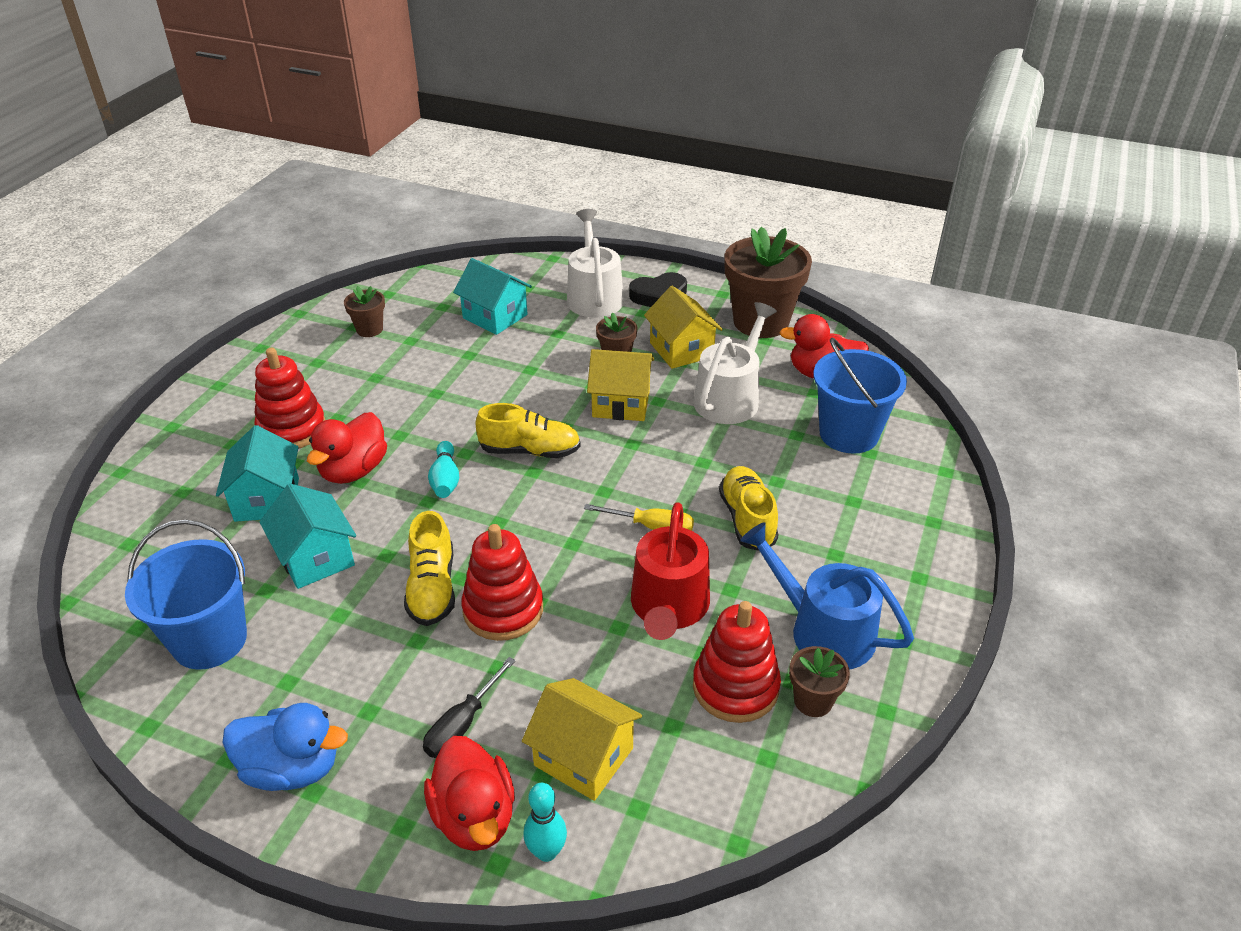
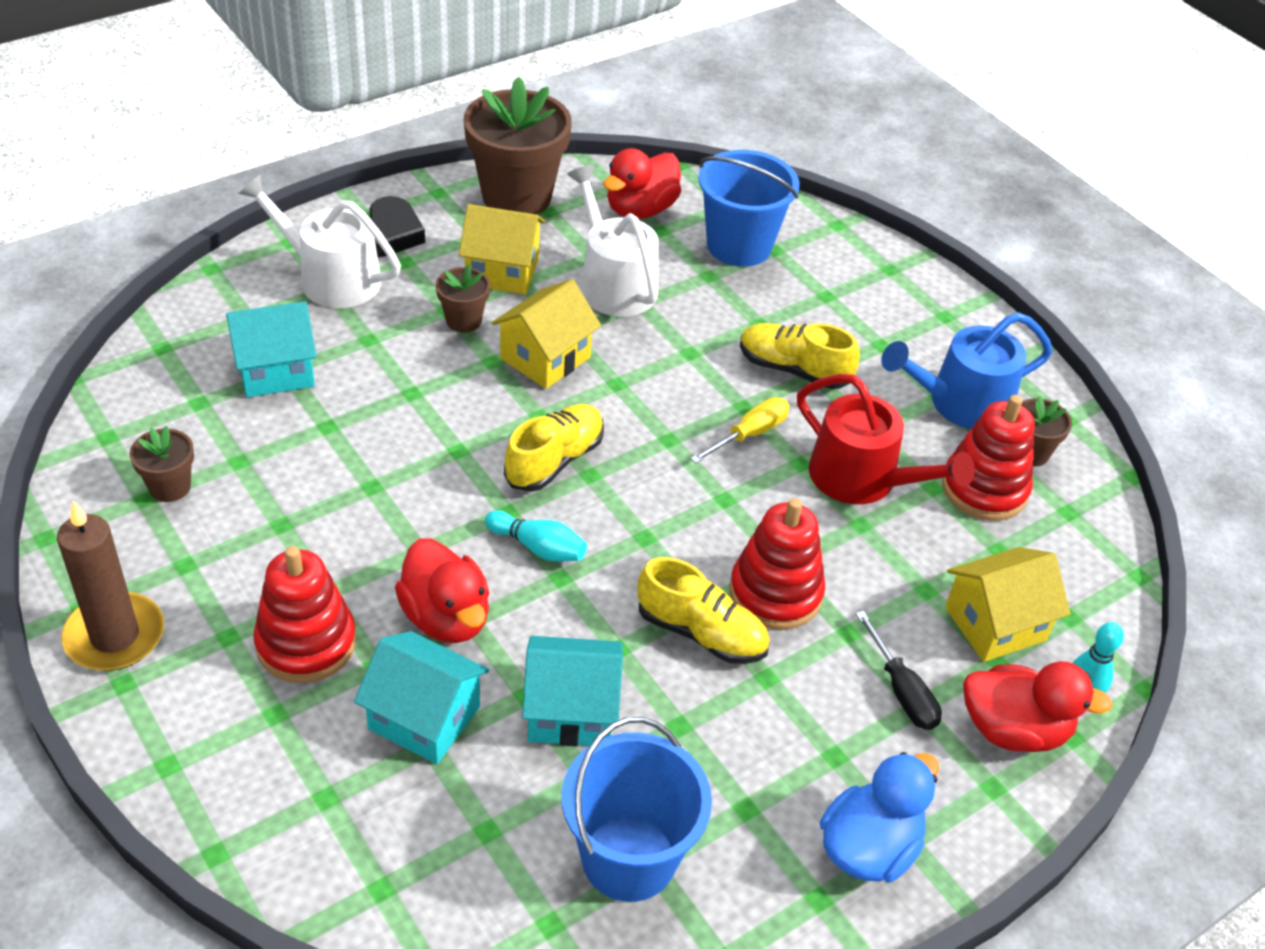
camera: 60 degrees left, 5 degrees up
(248, 366) = (115, 636): none -> brown candle

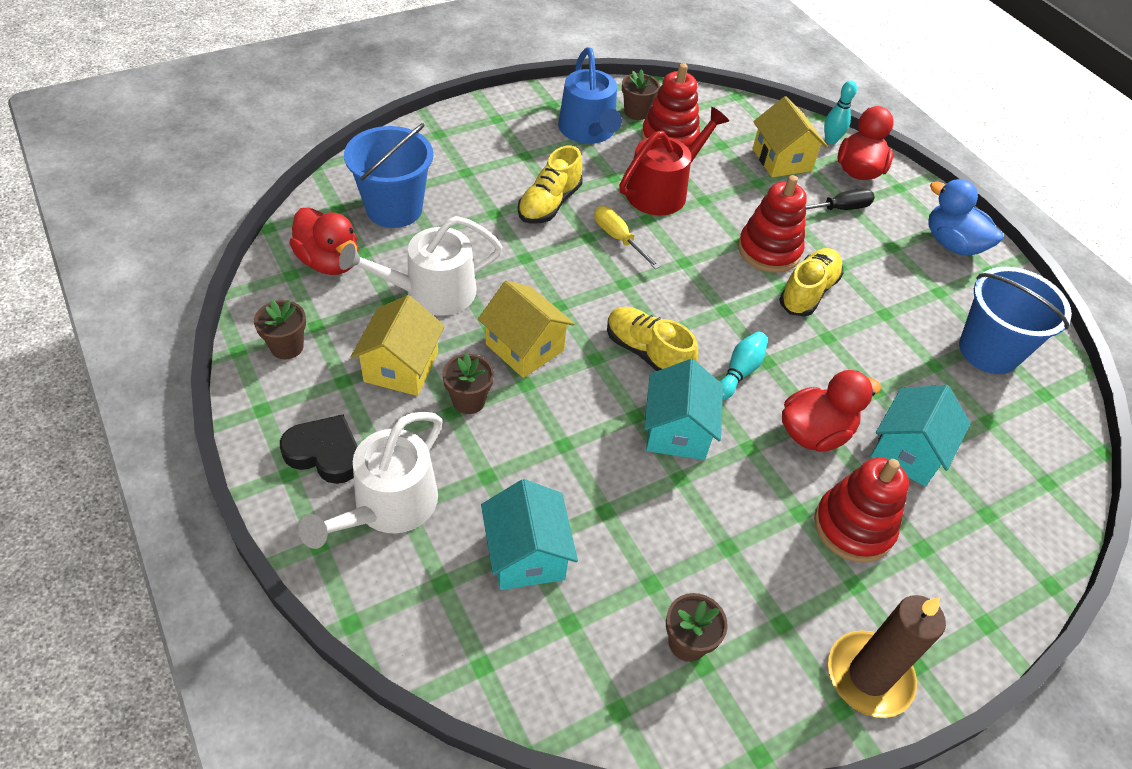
camera: 85 degrees left, 5 degrees up
(516, 197) = (287, 347): brown flower pot -> brown flower pot, size x0.47
(571, 711) = (885, 368): turquoise house -> turquoise house (677, 431)

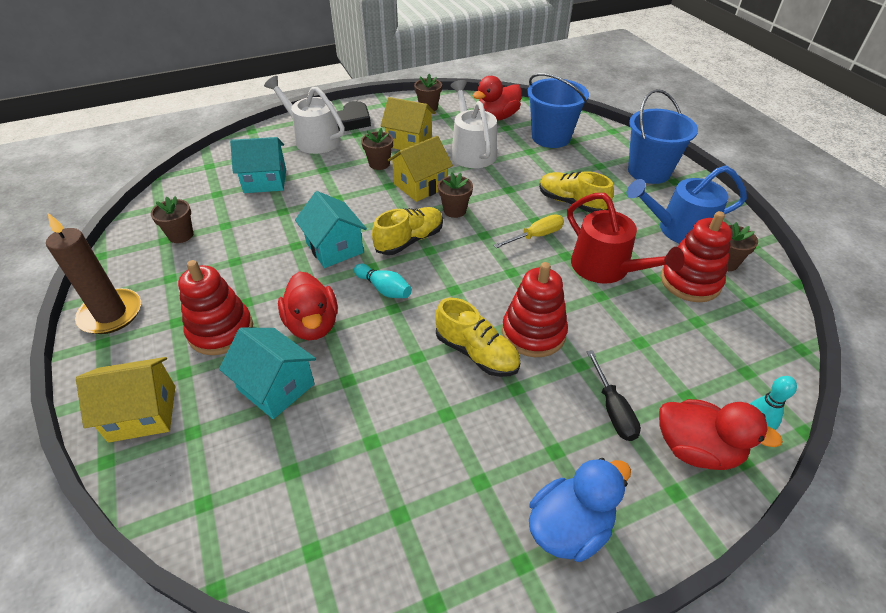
camera: 100 degrees right, 5 degrees down
(578, 310) = (454, 210): none -> brown flower pot
(677, 431) = (334, 248): turquoise house -> turquoise house turned 45 degrees clockwise
(781, 160) = (689, 370): yellow house -> yellow house (143, 413)
(989, 351) = (384, 507): blue bucket -> blue bucket (649, 171)

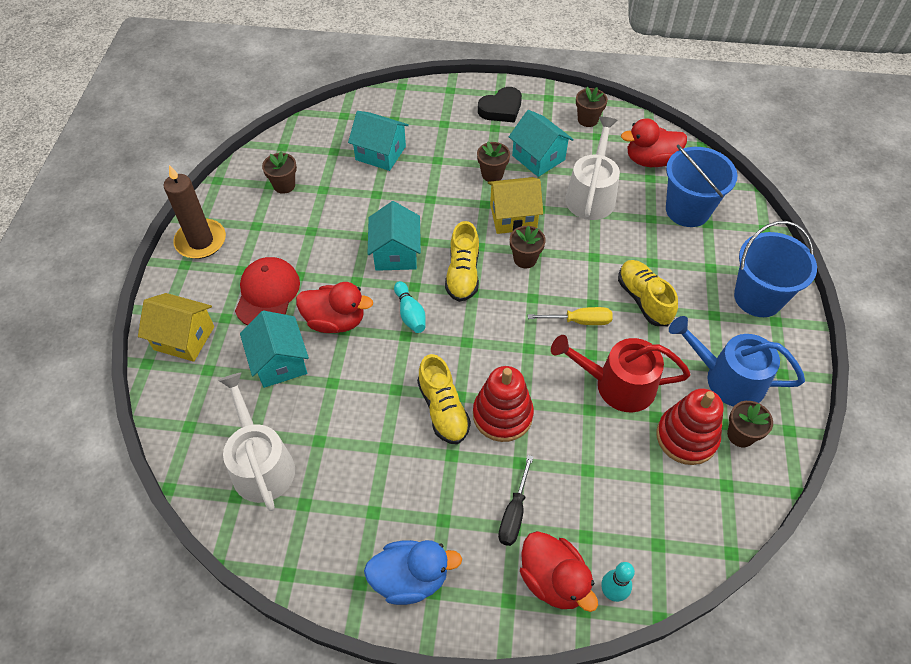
camera: 30 degrees right, 10 degrees up
(221, 331) = (267, 294): red stacking toy -> red cap
(313, 139) = (450, 118): white watering can -> white watering can (261, 464)
(313, 325) = (335, 321): red duck -> red duck turned 90 degrees counterclockwise
(409, 141) = (538, 158): yellow house -> turquoise house
(409, 240) = (463, 274): yellow shoe -> yellow shoe turned 105 degrees clockwise
(606, 268) = (617, 385): red watering can -> red watering can turned 105 degrees clockwise

